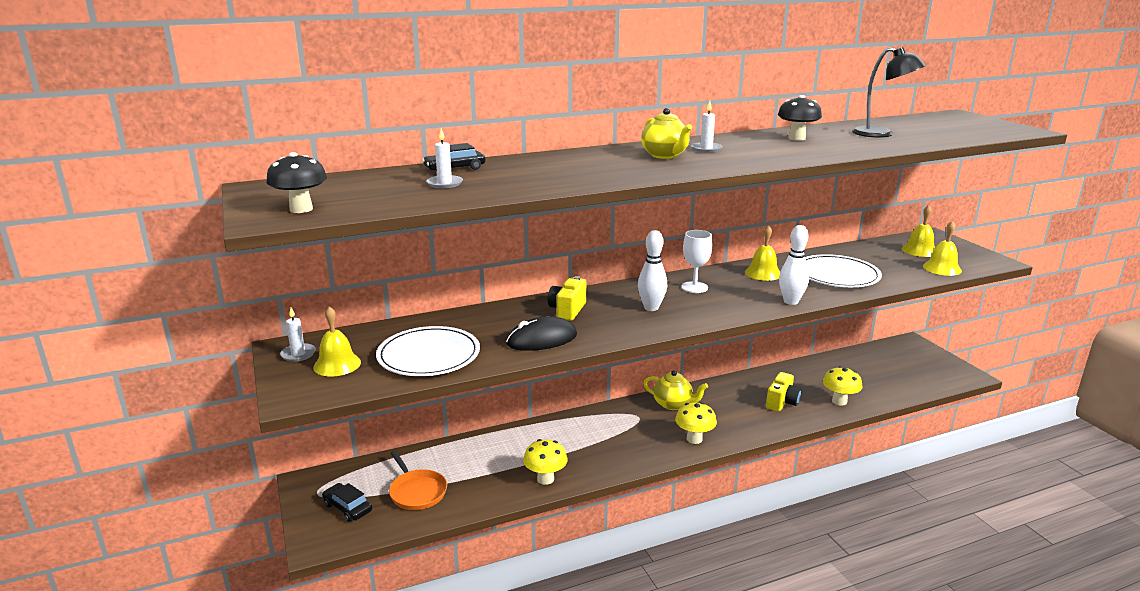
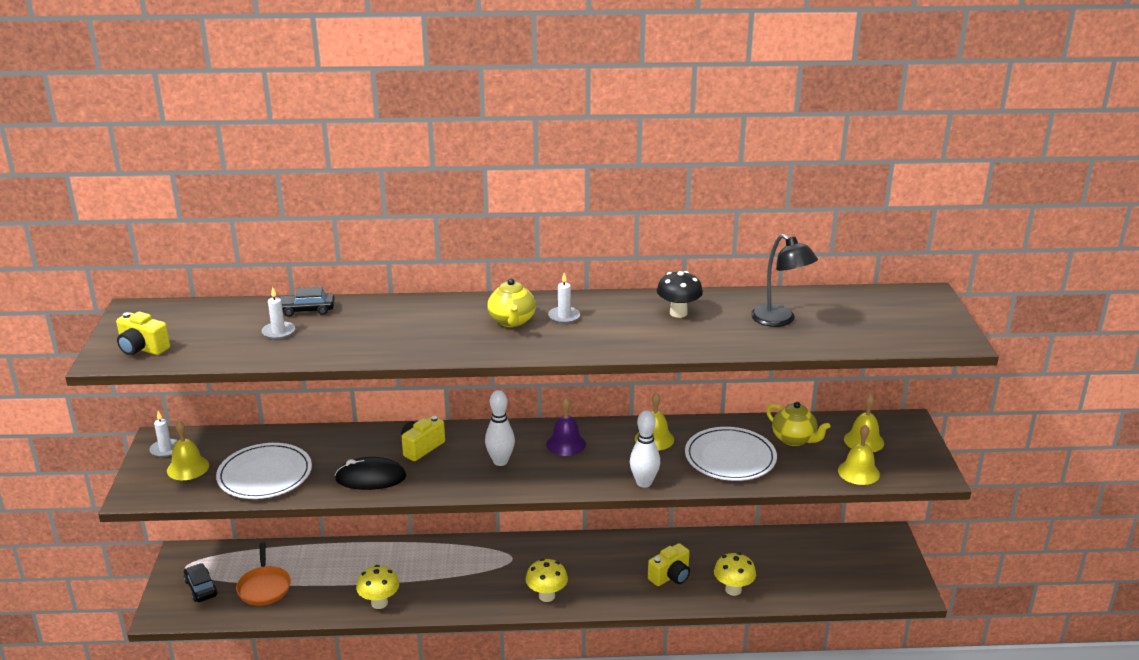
camera: 20 degrees right, 5 degrees up
(301, 209) = (142, 348): black mushroom -> yellow camera
(673, 404) = (557, 552): yellow teapot -> yellow teapot (794, 439)
(694, 287) = (566, 444): white goblet -> purple bell

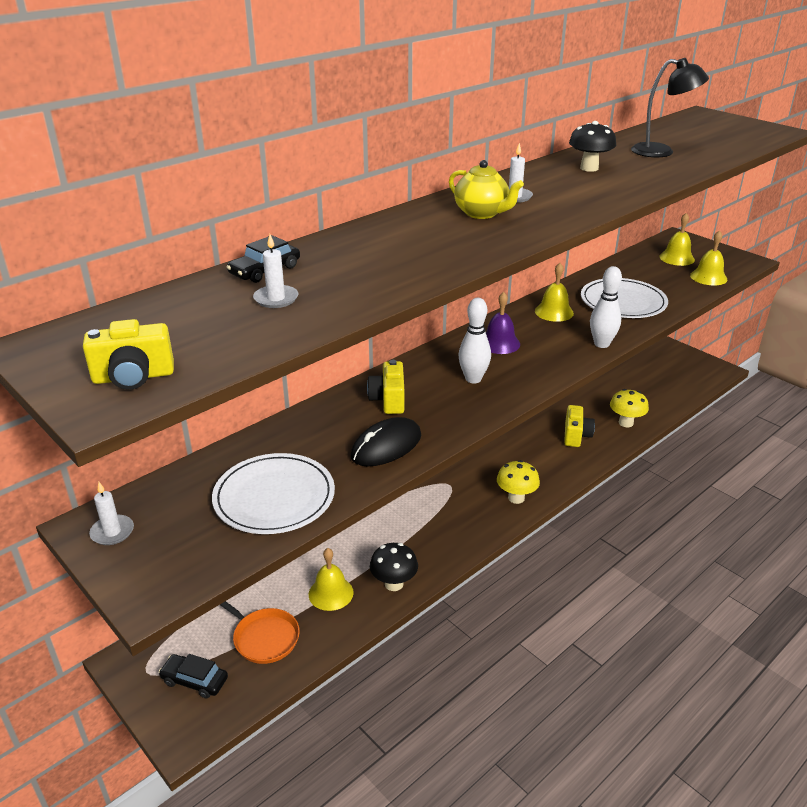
camera: 40 degrees left, 5 degrees up
(188, 468) = (172, 536): yellow bell -> yellow bell (331, 593)
(379, 603) = (394, 584): yellow mushroom -> black mushroom
(794, 439) = (638, 274): yellow teapot -> none

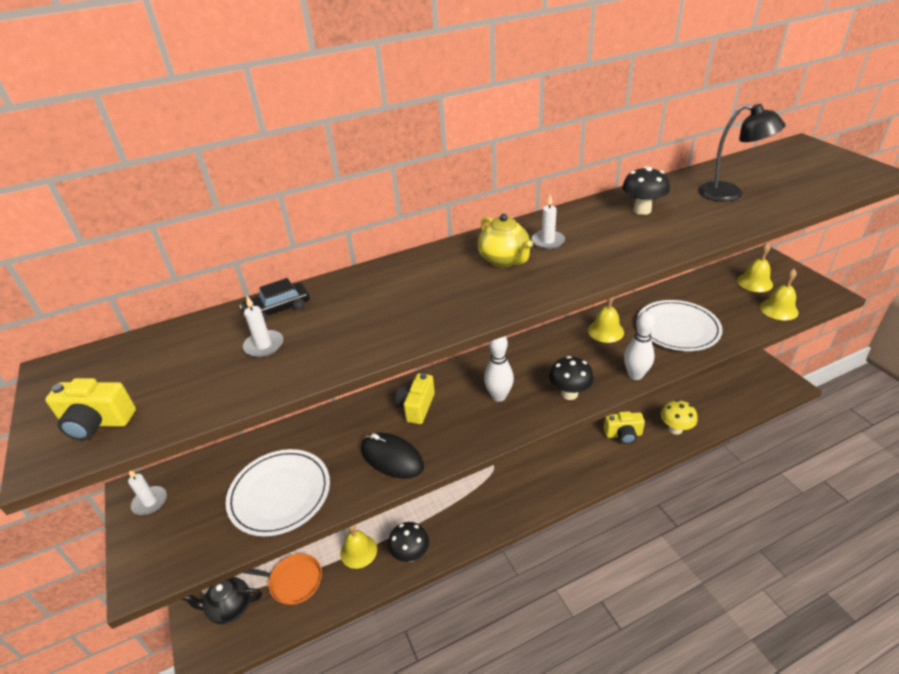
camera: 20 degrees right, 5 degrees up
(194, 680) = (230, 608): black car -> black teapot
(264, 638) = (293, 581): orange pan -> orange pan turned 45 degrees counterclockwise
(386, 446) = (392, 458): black mouse -> black mouse turned 60 degrees clockwise
(499, 343) = (540, 359): purple bell -> none
(516, 498) = (545, 490): yellow mushroom -> none
(545, 367) = (569, 393): none -> black mushroom
(576, 435) = (623, 435): yellow camera -> yellow camera turned 60 degrees clockwise

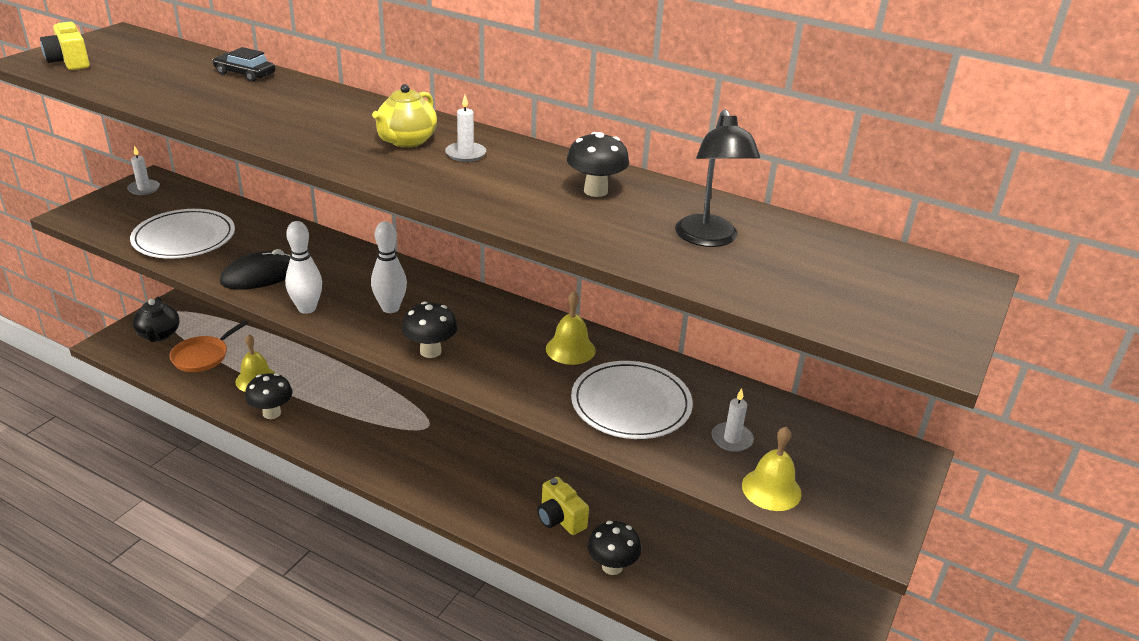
camera: 50 degrees right, 5 degrees down
(230, 608) = (159, 335): black teapot -> black teapot turned 150 degrees counterclockwise
(264, 345) = (190, 83): white candle -> white candle (732, 439)
(293, 581) = (202, 356): orange pan -> orange pan turned 60 degrees clockwise
(392, 458) = (260, 276): black mouse -> black mouse turned 60 degrees clockwise
(416, 407) = (338, 267): yellow camera -> none
(635, 375) = (502, 390): white bowling pin -> white bowling pin (307, 308)
(675, 429) = (612, 566): yellow mushroom -> black mushroom
(755, 282) = (821, 455): yellow bell -> none

